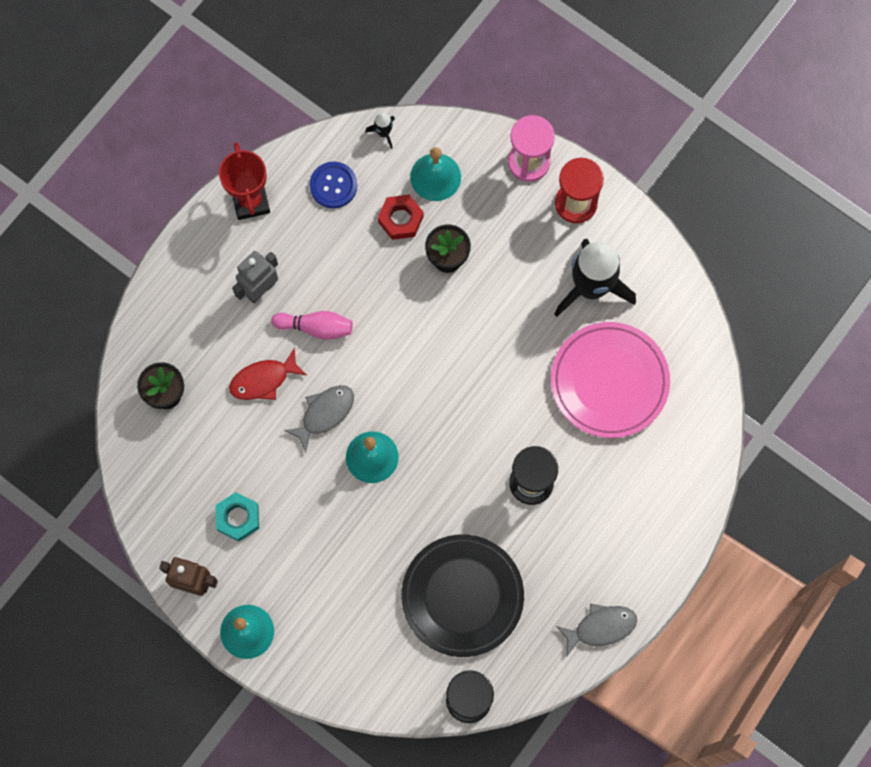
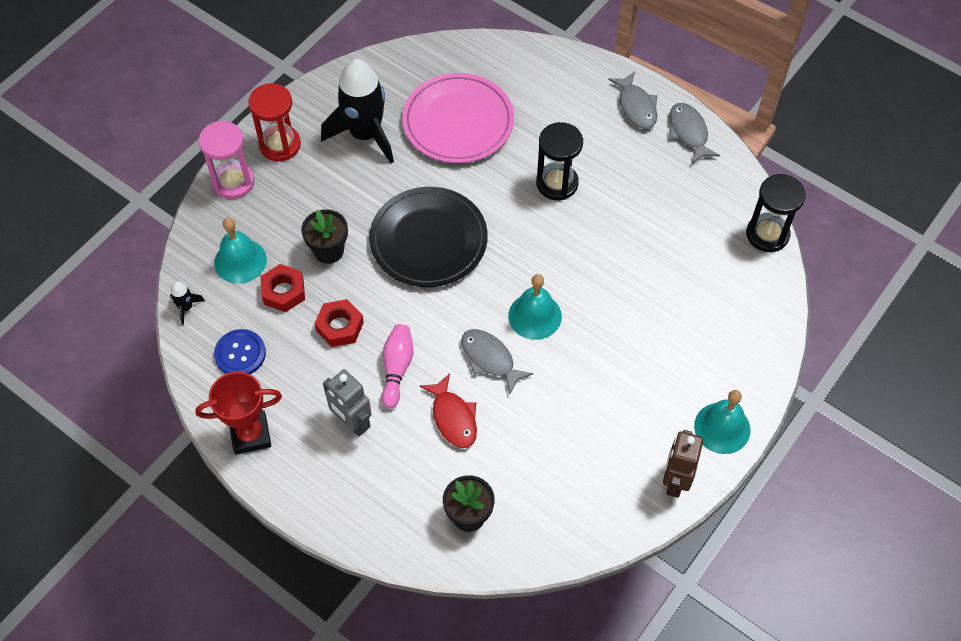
camera: 90 degrees left, 15 degrees down
(238, 518) = (603, 439): turquoise nut -> none
(361, 273) = (340, 326): none -> red nut
(462, 596) = (669, 239): black plate -> black plate (428, 240)
(635, 572) = (636, 106): none -> grey fish

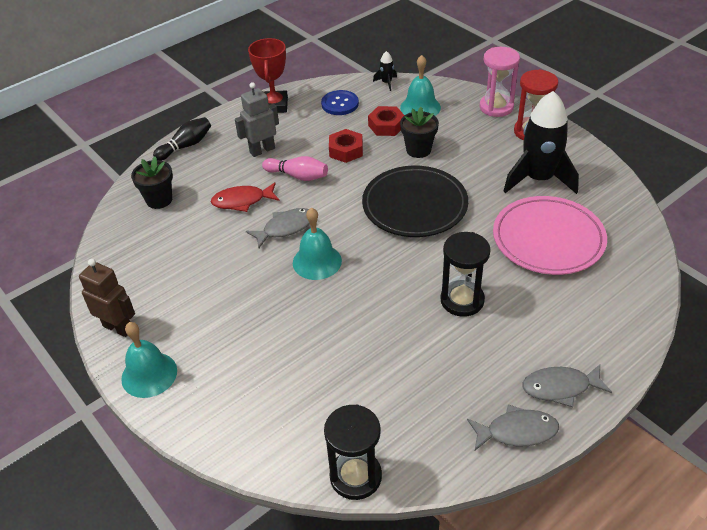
camera: 105 degrees right, 15 degrees down
(355, 522) = (186, 146): none -> black bowling pin

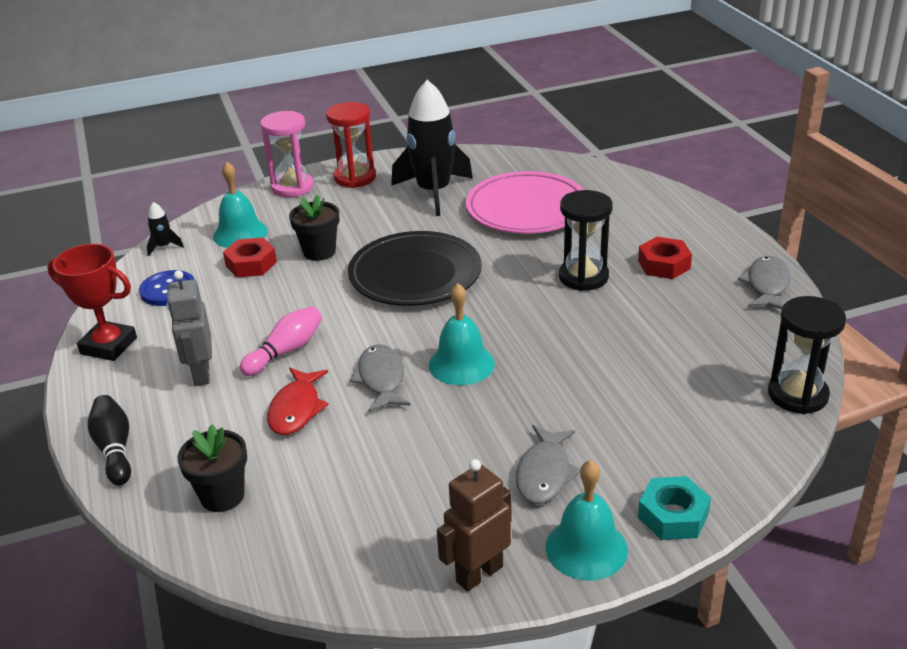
camera: 70 degrees left, 10 degrees down
(189, 415) = (673, 515): none -> turquoise nut
(346, 150) = (270, 303): red nut -> red nut (664, 264)
(560, 387) = (722, 250): grey fish -> grey fish (544, 473)

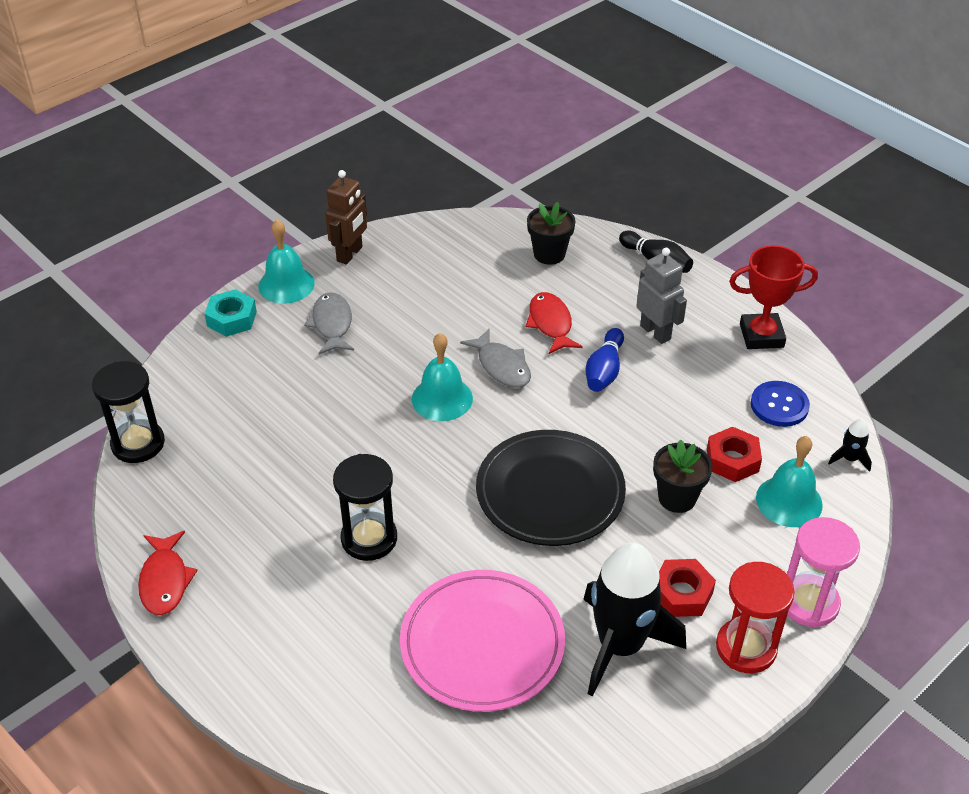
camera: 155 degrees right, 10 degrees up
(286, 351) = (604, 371): pink bowling pin -> blue bowling pin
(664, 264) = (284, 583): red nut -> red nut (682, 593)
(767, 285) = (165, 581): grey fish -> red fish

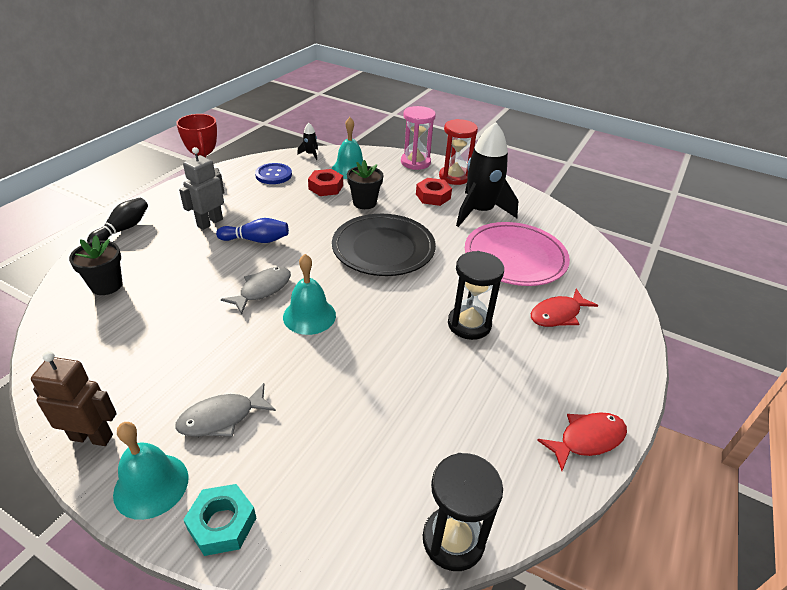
camera: 110 degrees left, 5 degrees down
(550, 324) = (205, 272): red fish -> red fish (558, 314)

